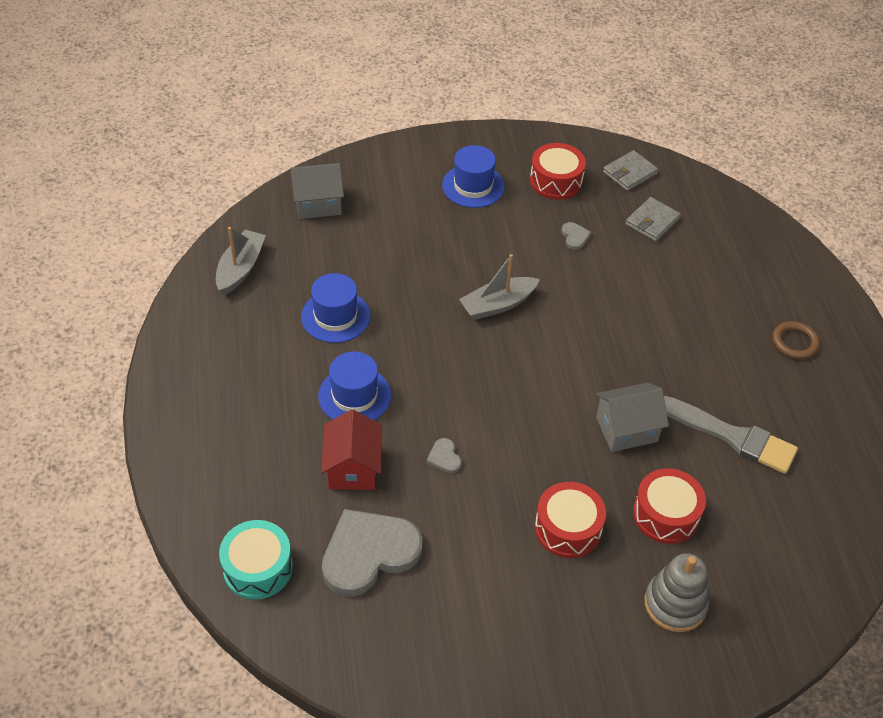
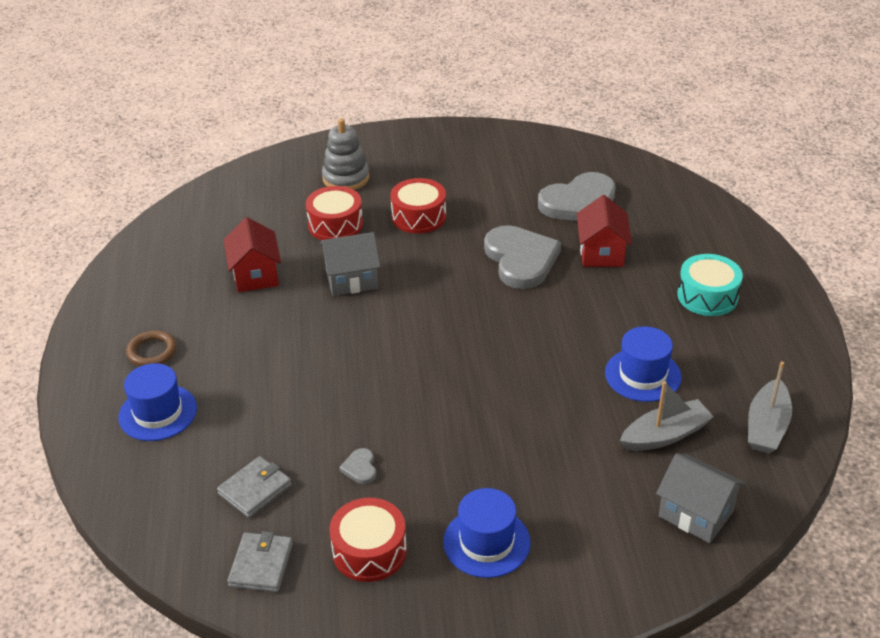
camera: 175 degrees left, 10 degrees down
(258, 568) = (665, 195): turquoise drum -> turquoise drum (707, 296)
(318, 203) = (696, 513): grey house -> grey house turned 45 degrees clockwise
(354, 396) = (609, 304): blue hat -> blue hat (158, 412)
(444, 457) = (521, 260): grey heart -> grey heart, size x2.48
(498, 304) = (463, 388): grey boat -> grey boat (665, 435)
(629, 173) = (261, 565): grey wallet -> grey wallet turned 45 degrees counterclockwise
(732, 436) = (255, 275): grey brush -> red house

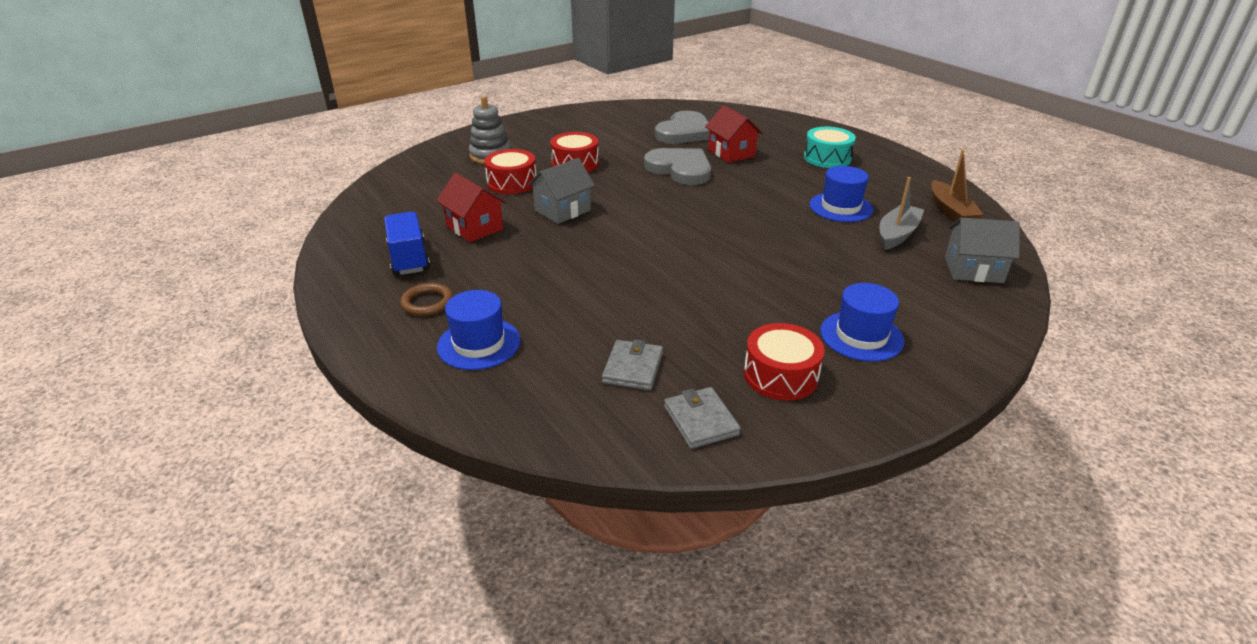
camera: 30 degrees left, 5 degrees down
(174, 293) = (409, 258): none -> blue truck
(360, 468) = (707, 323): grey heart -> none
(767, 426) = (950, 211): grey boat -> brown boat

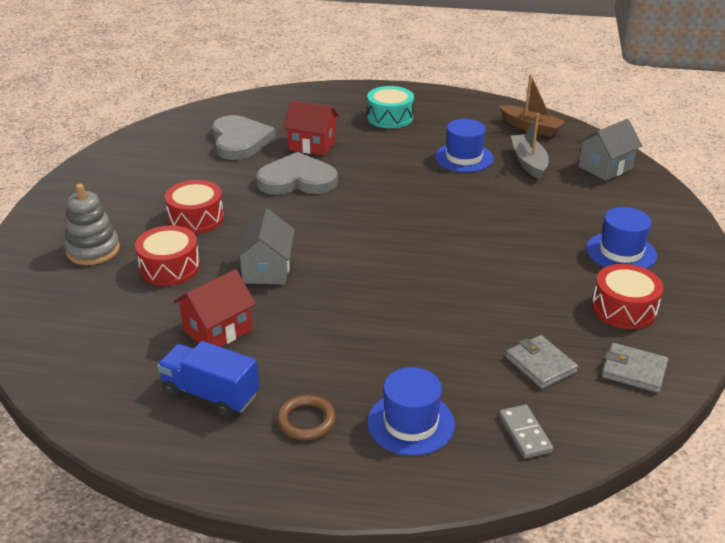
camera: 45 degrees left, 0 degrees up
(474, 228) = (217, 330): red house -> red house turned 45 degrees counterclockwise
(536, 401) = (525, 433): none -> grey domino

